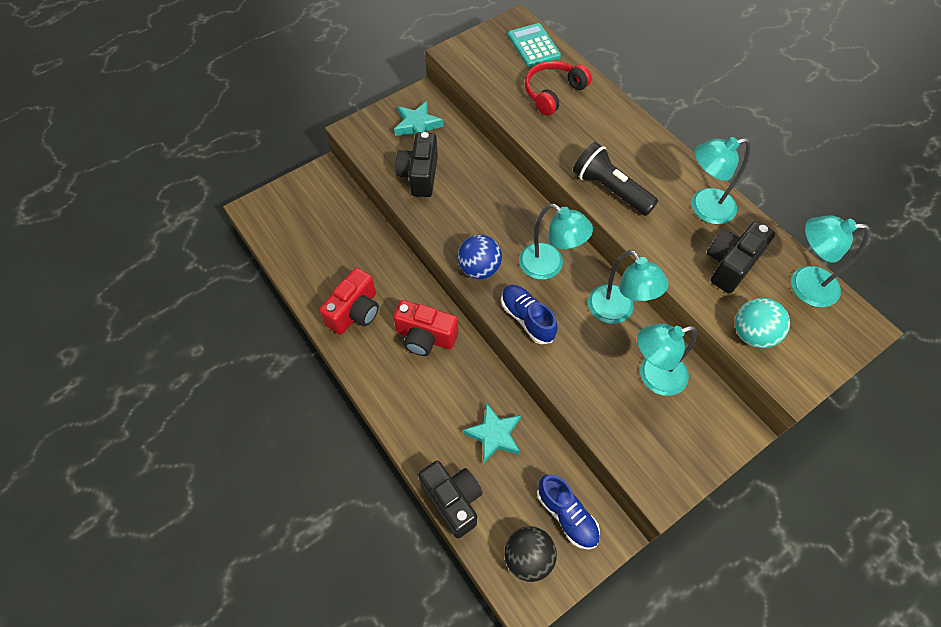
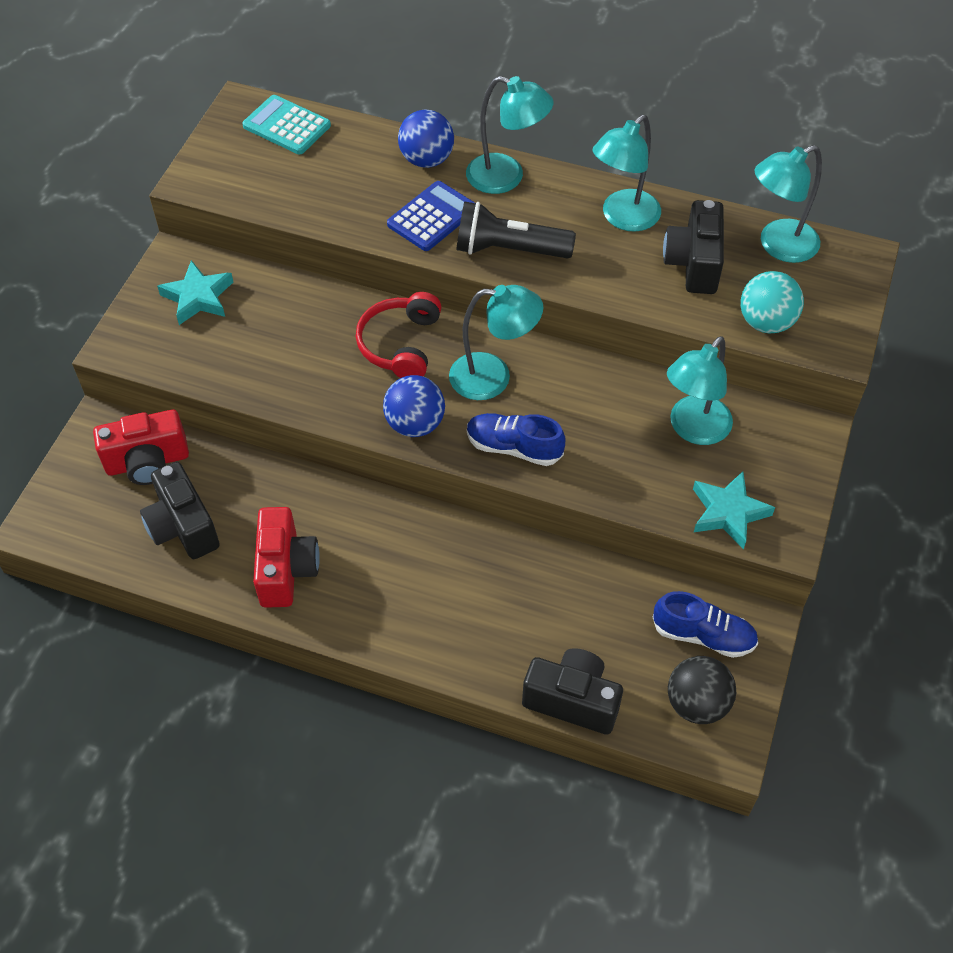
camera: 35 degrees left, 5 degrees down
(419, 175) = (252, 356): black camera -> black camera (183, 527)
(425, 337) = (398, 547): red camera -> red camera (148, 462)
(494, 435) = (563, 604): turquoise star -> turquoise star (728, 513)
(553, 93) = (356, 171): red headphones -> red headphones (401, 344)
(577, 144) = (432, 217): none -> blue calculator
(602, 106) = (427, 160): none -> blue ball
(617, 312) = (605, 384): turquoise lamp -> turquoise lamp (506, 177)

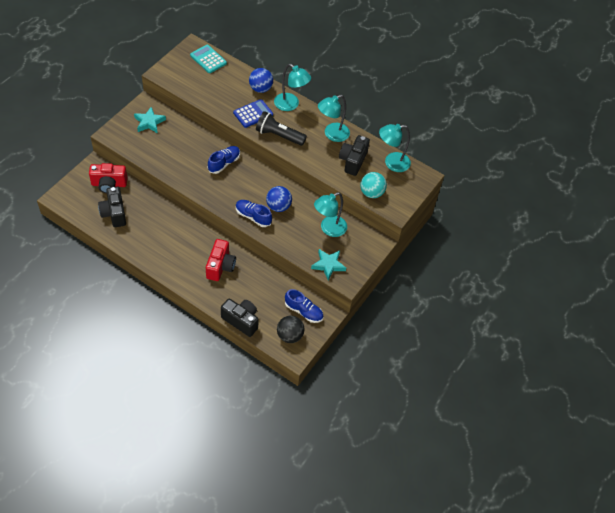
camera: 10 degrees right, 0 degrees up
(286, 570) = (149, 241): red camera -> red camera (220, 266)
(401, 344) = (224, 163): red headphones -> blue shoe
(415, 424) = (217, 197): blue ball -> blue ball (278, 206)
(493, 377) = (256, 186): turquoise lamp -> none

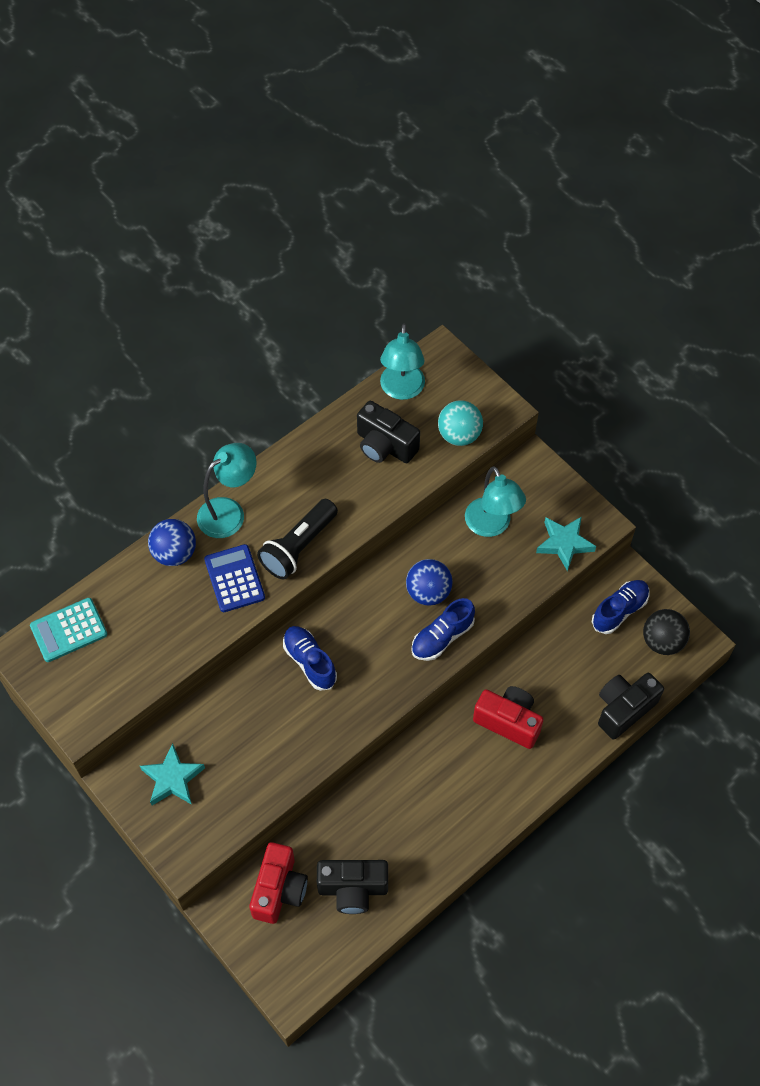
camera: 70 degrees left, 5 degrees up
(332, 134) = (317, 463): turquoise lamp -> none

